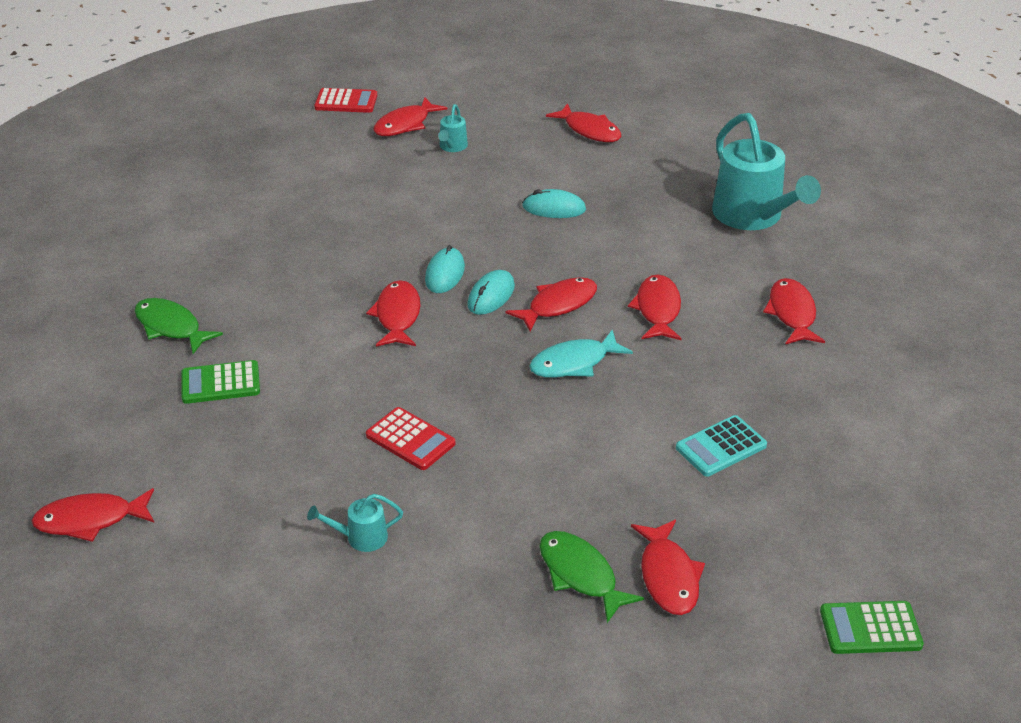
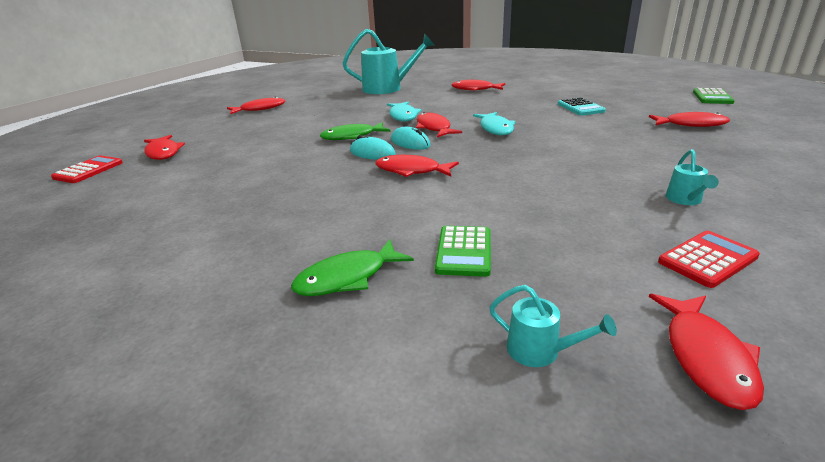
camera: 70 degrees left, 10 degrees down
(410, 439) = (565, 176): red calculator -> red calculator (707, 259)
(452, 147) = (219, 141): turquoise watering can -> turquoise watering can (541, 351)
(554, 208) = (331, 122): turquoise mouse -> none
(580, 575) = (699, 141): green fish -> green fish (352, 136)
(603, 266) = (403, 116): none -> turquoise fish
(657, 309) = (455, 109): red fish -> none

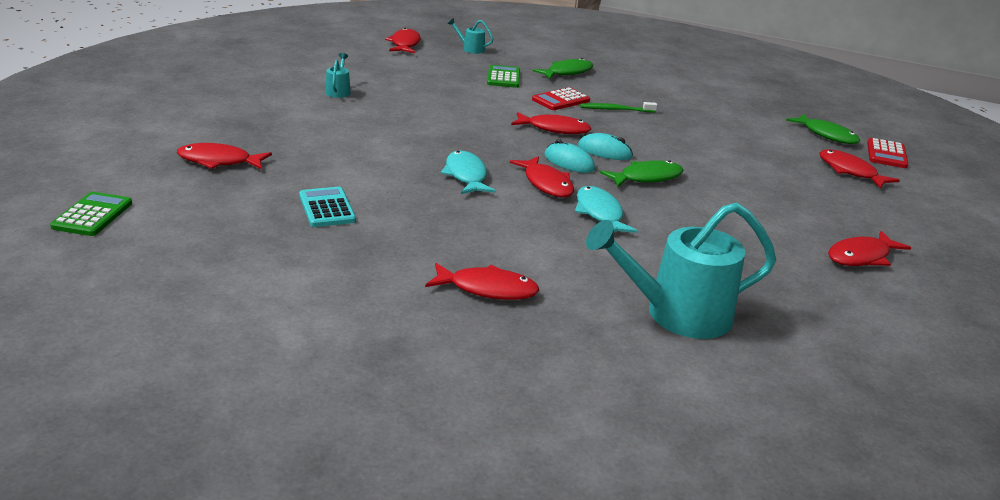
camera: 170 degrees right, 0 degrees up
(106, 187) = (827, 135): none -> green fish
(323, 201) = (615, 110): none -> green toothbrush
(707, 259) = (366, 66): red calculator -> red calculator (561, 100)

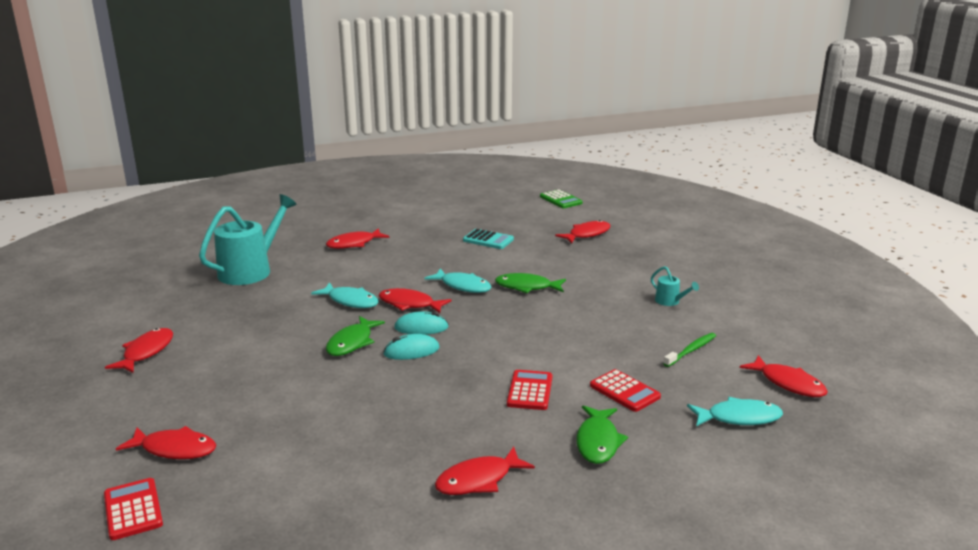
camera: 140 degrees right, 5 degrees down
(470, 49) = (739, 418): turquoise watering can -> turquoise fish
(503, 77) = (624, 391): green calculator -> red calculator
(554, 129) = (478, 352): red fish -> red fish (478, 480)
(615, 110) = (469, 408): green toothbrush -> green toothbrush (691, 350)
(827, 135) = (220, 506): green fish -> green fish (527, 287)

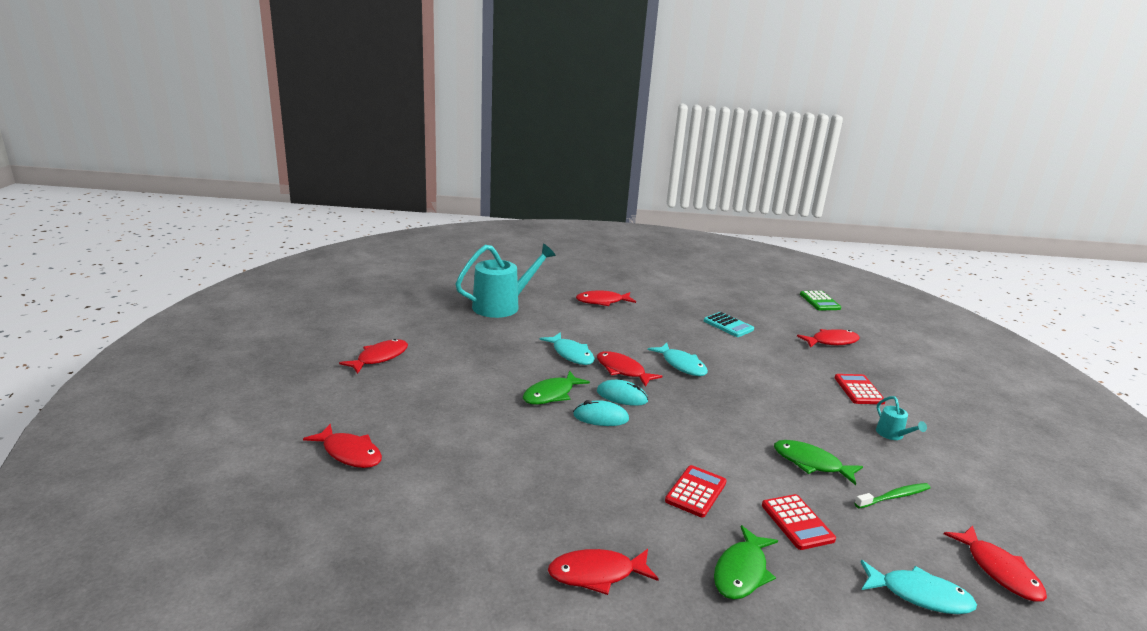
camera: 20 degrees right, 0 degrees up
(133, 509) = (285, 500): red calculator -> red calculator (859, 390)
(527, 287) = (744, 381): green fish -> green fish (811, 463)

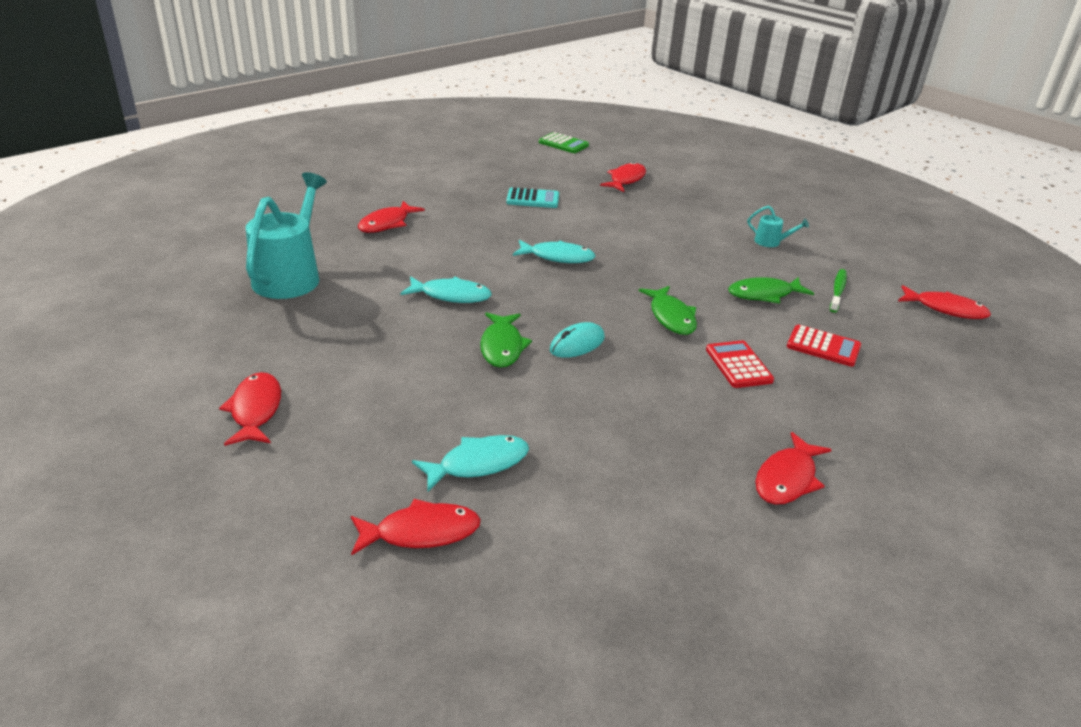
camera: 45 degrees left, 10 degrees up
(622, 370) = (521, 288): red fish -> none
(622, 396) = (560, 314): turquoise mouse -> none
(742, 572) = (852, 407): green fish -> green fish (671, 317)
(859, 390) = (702, 215): red calculator -> none
(919, 595) = (941, 353): turquoise fish -> turquoise fish (478, 464)

